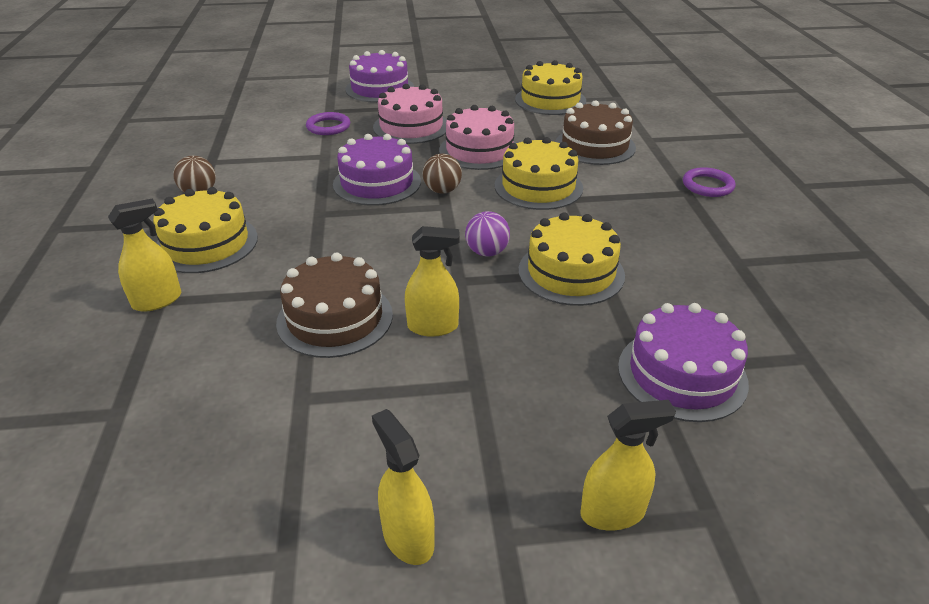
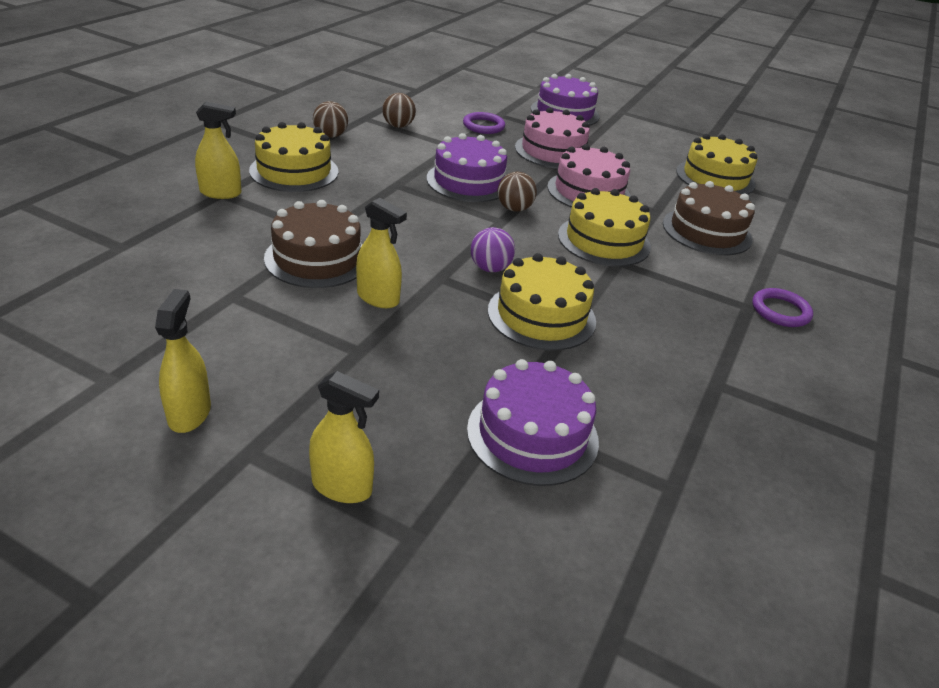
camera: 30 degrees right, 0 degrees up
(252, 157) = (398, 126): none -> brown ball

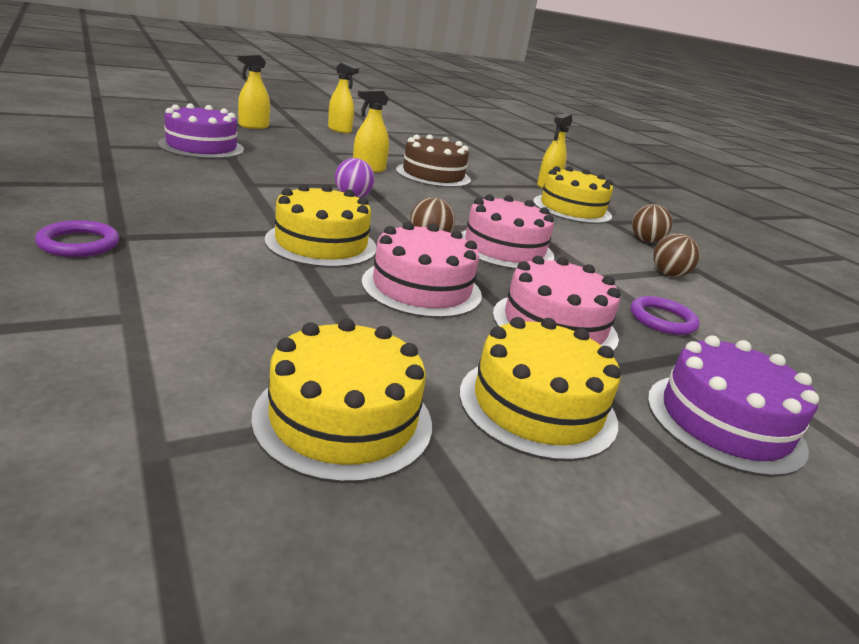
camera: 125 degrees right, 10 degrees down
(468, 181) = (504, 248): purple cake -> pink cake
(541, 315) = (276, 184): yellow cake -> yellow cake (537, 406)
(706, 231) = (241, 300): brown cake -> none

